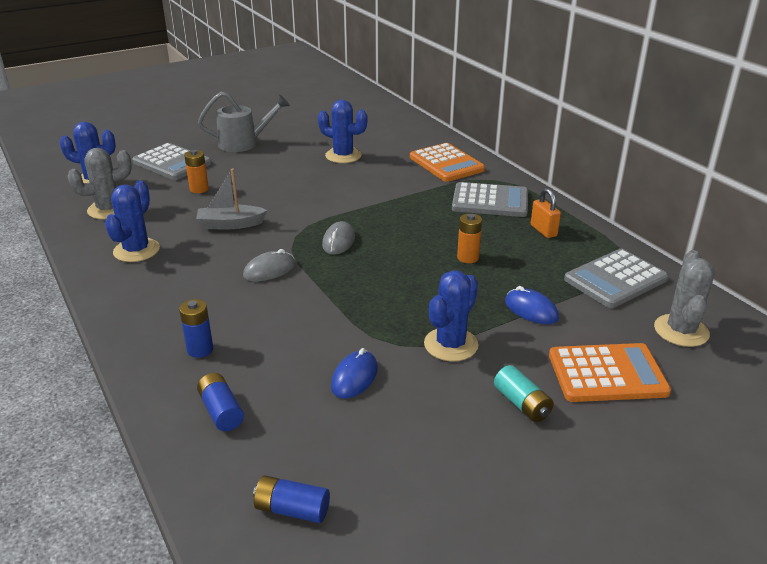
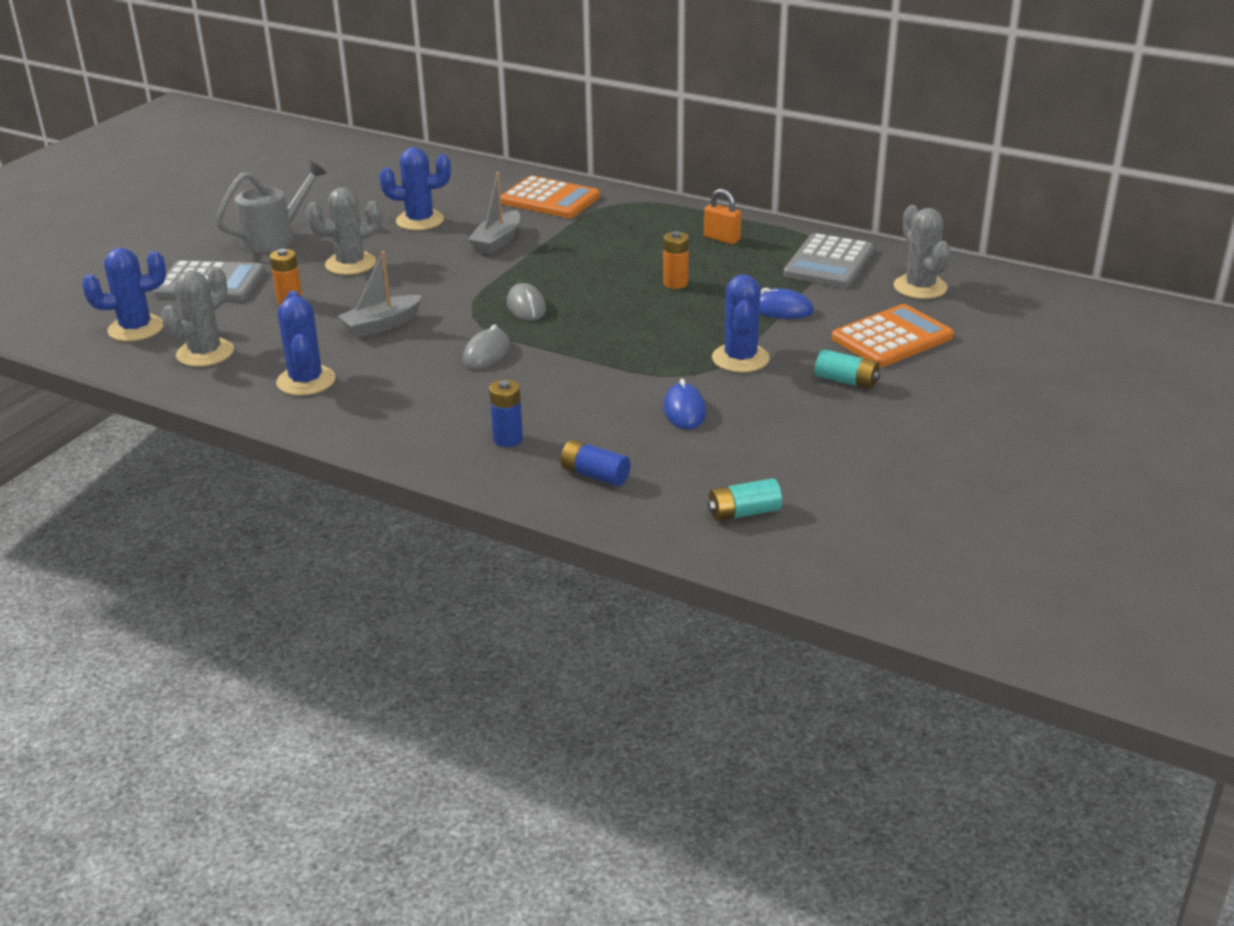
camera: 30 degrees left, 0 degrees up
(265, 174) = (350, 264): none -> grey cactus
(292, 509) = (743, 513): blue battery -> turquoise battery
(375, 185) = (497, 242): none -> grey boat
(490, 201) = (639, 225): grey calculator -> none

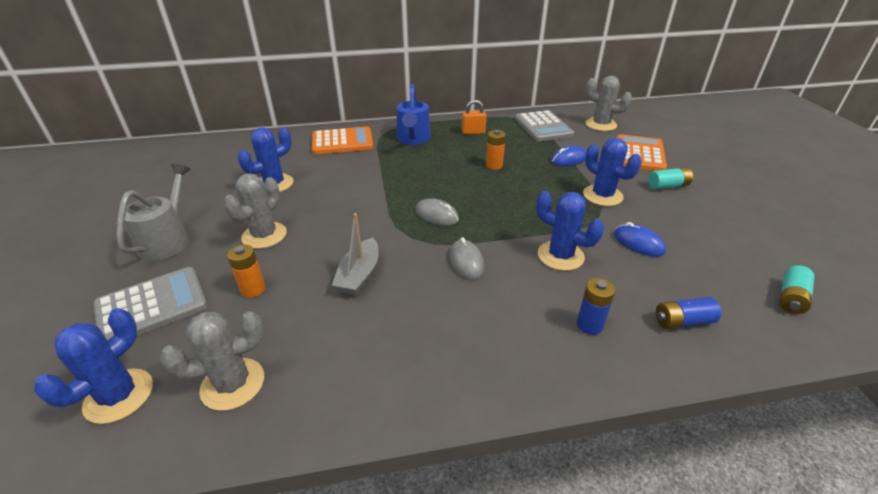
camera: 40 degrees left, 5 degrees up
(205, 353) = (233, 384): grey cactus -> grey cactus turned 75 degrees clockwise
(306, 381) = (369, 360): blue cactus -> blue cactus (560, 256)
(497, 242) = (350, 179): grey boat -> none
(633, 223) = (413, 139): none -> blue watering can

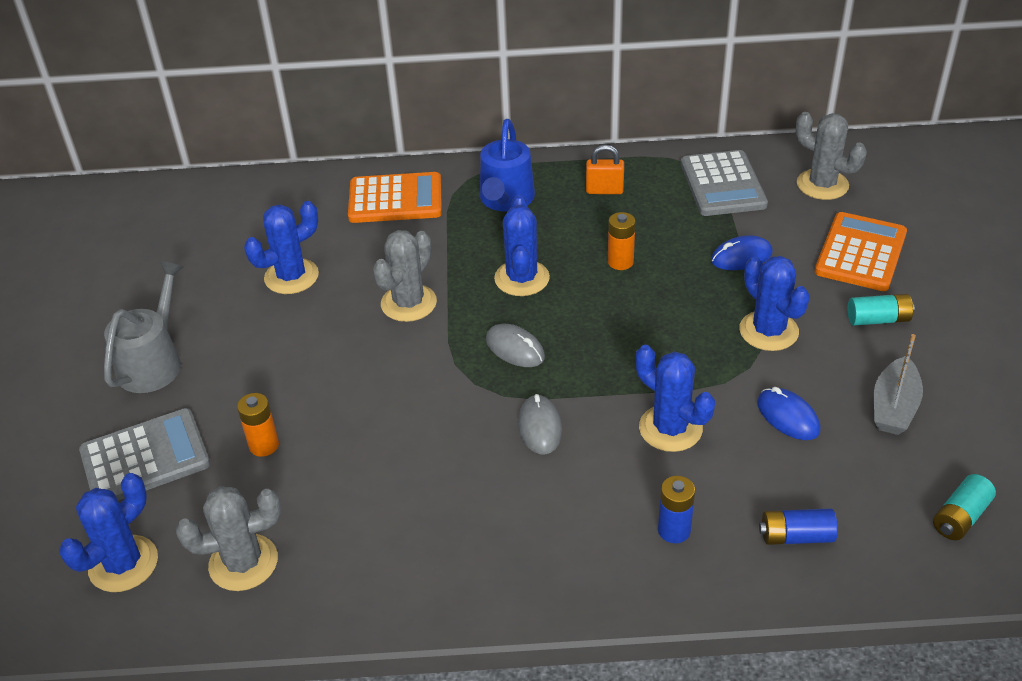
camera: 10 degrees right, 5 degrees up
(264, 235) = (277, 365): grey cactus -> grey cactus (408, 303)
(359, 275) = (397, 436): grey boat -> grey boat (894, 407)
(432, 177) = (522, 278): none -> blue cactus

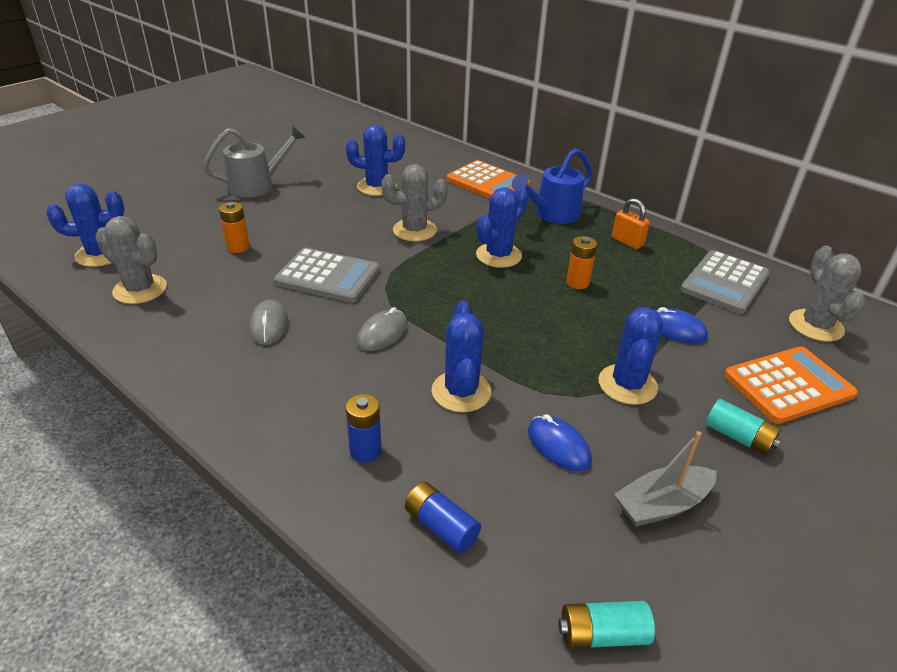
camera: 40 degrees right, 5 degrees down
(145, 458) = (185, 219): grey calculator -> grey calculator (328, 276)
(515, 349) = (436, 286): grey mouse -> grey mouse (269, 325)
(788, 417) = (558, 446): blue mouse -> blue mouse turned 45 degrees counterclockwise

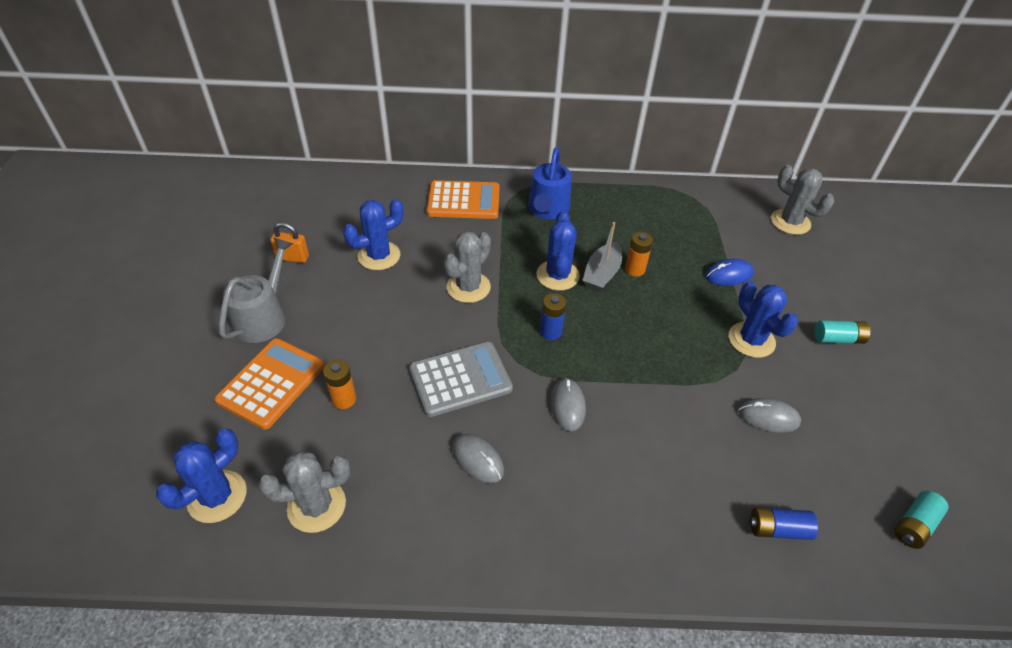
camera: 40 degrees left, 10 degrees up
(365, 451) = (676, 512): blue battery -> blue battery (550, 332)
(461, 391) = (673, 418): blue cactus -> none
(558, 446) = (768, 417): blue mouse -> grey mouse
(627, 242) = (623, 210): orange padlock -> orange padlock (293, 258)
(662, 505) = (854, 417): grey boat -> grey boat (601, 274)
(724, 283) = (714, 214): grey calculator -> none
(788, 385) = (822, 281): orange calculator -> orange calculator (271, 383)

